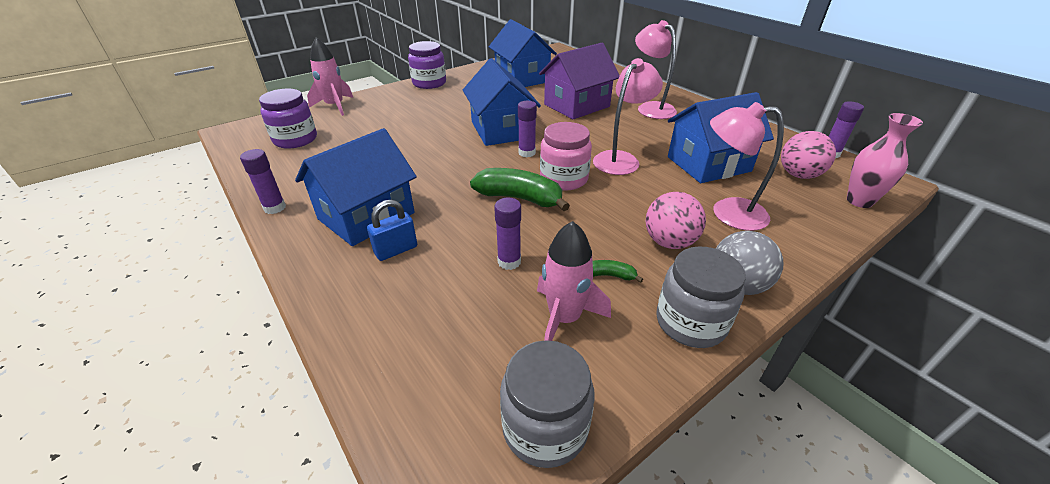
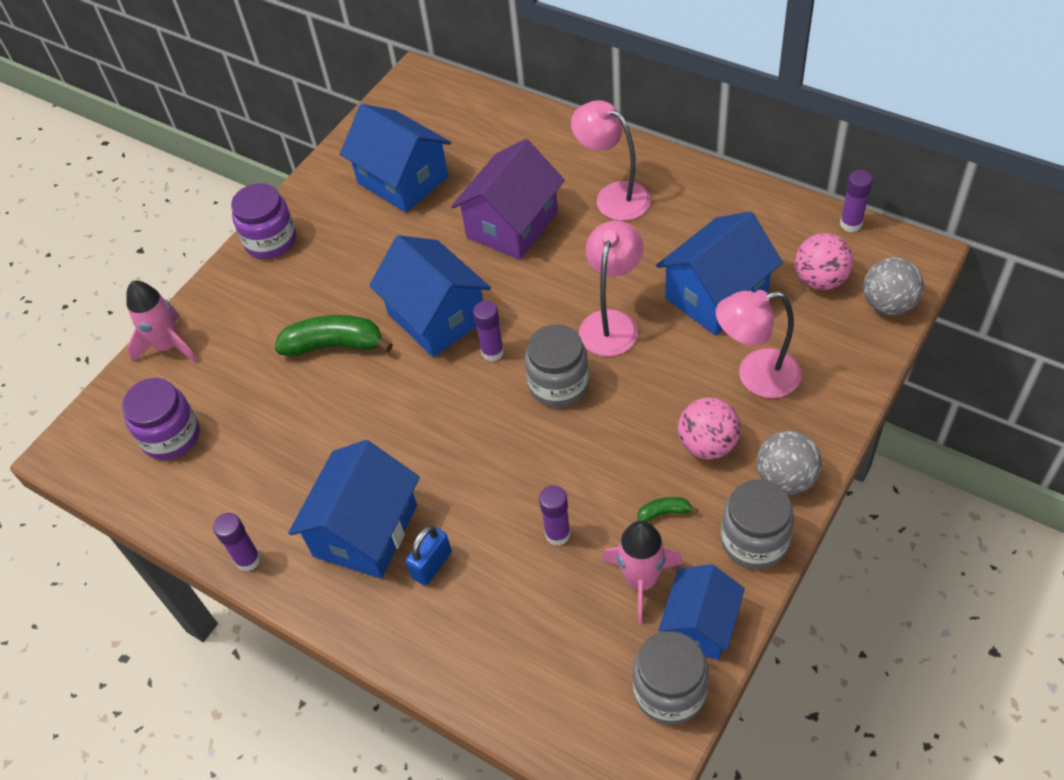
camera: 15 degrees left, 15 degrees up
(520, 198) = (523, 437): green banana -> green banana (335, 345)
(564, 179) = (558, 384): pink jar -> grey jar
(607, 375) = (700, 624): none -> blue house
(859, 201) = (888, 304): pink vase -> grey ball

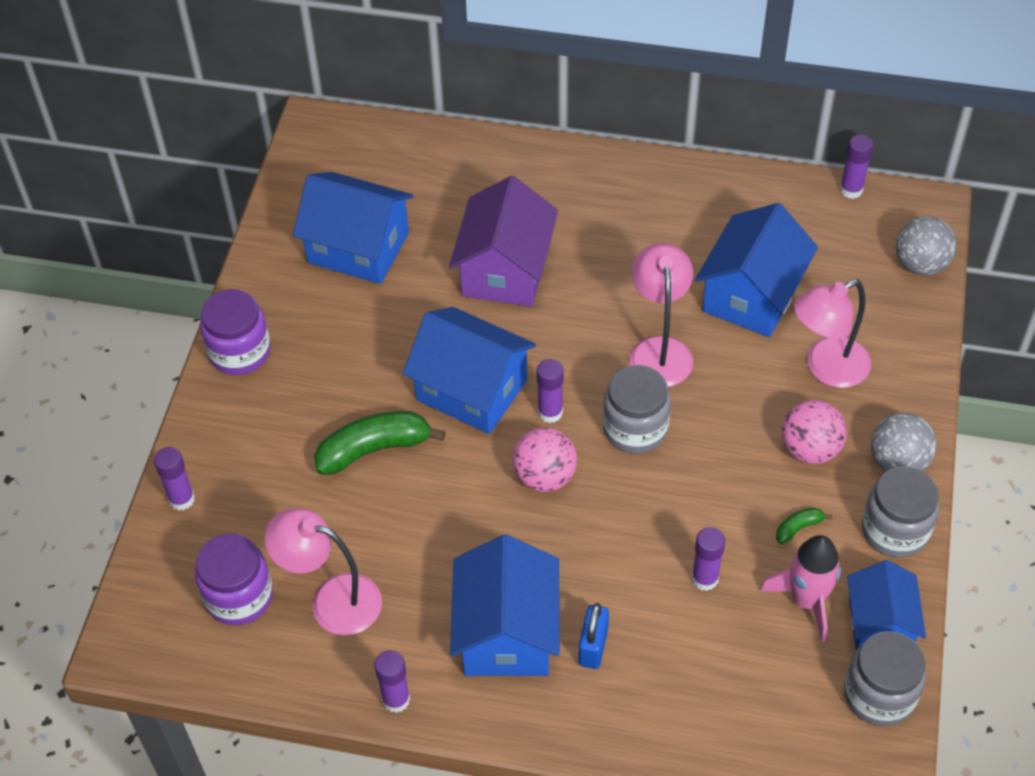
camera: 25 degrees left, 0 degrees up
(169, 346) = (181, 499): pink rocket -> purple glue stick
(613, 196) = (598, 214): pink lamp -> pink lamp (332, 600)
(820, 280) = (846, 255): pink ball -> pink ball (544, 476)

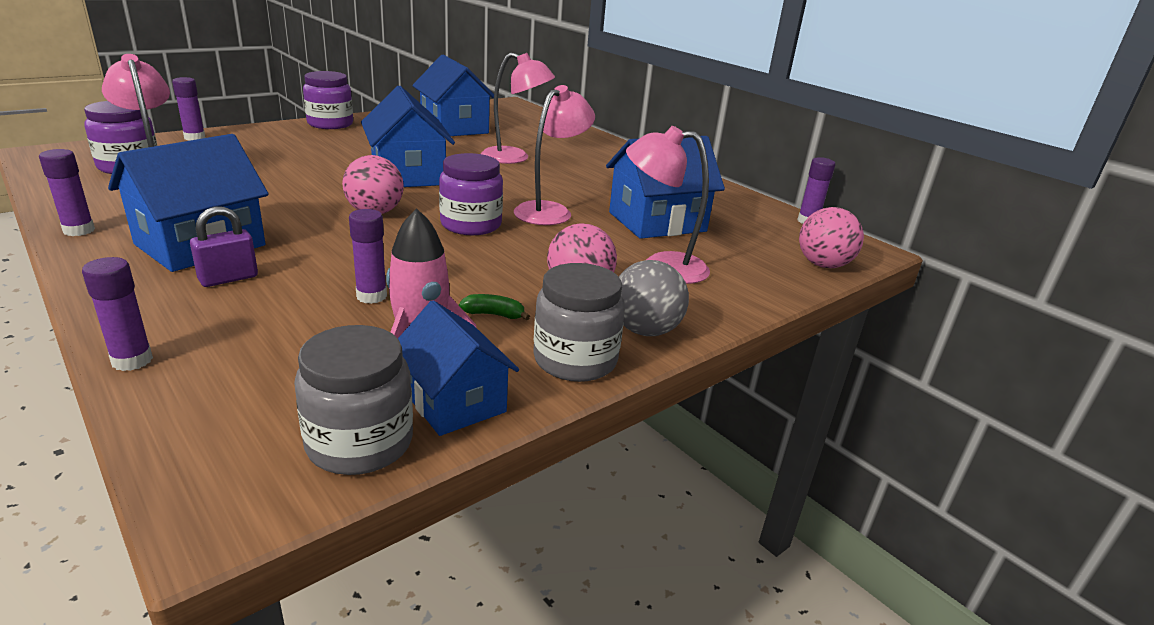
camera: 35 degrees right, 25 degrees down
(374, 449) = (313, 166): green banana -> none
(505, 270) = (515, 158): purple house -> pink lamp
(550, 412) = (433, 198): purple glue stick -> purple glue stick (132, 360)
(593, 646) = (228, 278): blue padlock -> purple padlock
(635, 428) = (471, 225): grey jar -> purple jar
(880, 624) = (454, 401): blue house -> blue house turned 75 degrees counterclockwise
(920, 264) = (823, 265): grey ball -> pink ball

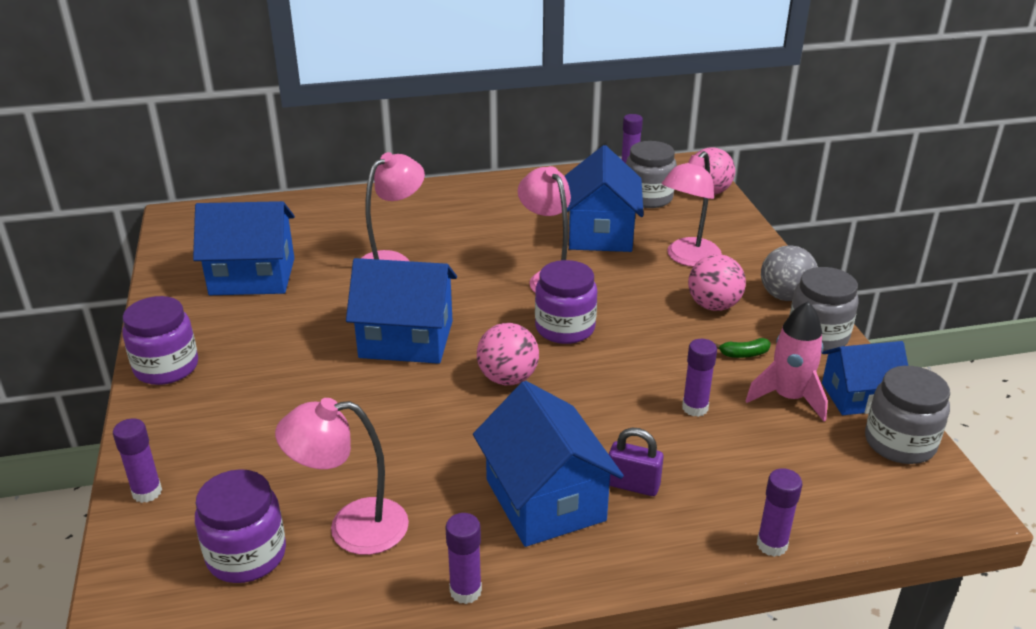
camera: 60 degrees left, 5 degrees up
(228, 278) = (633, 485): purple padlock -> purple padlock turned 60 degrees counterclockwise
(494, 314) = (744, 354): green banana -> green banana turned 135 degrees counterclockwise
(759, 236) = (648, 198): none -> grey jar

